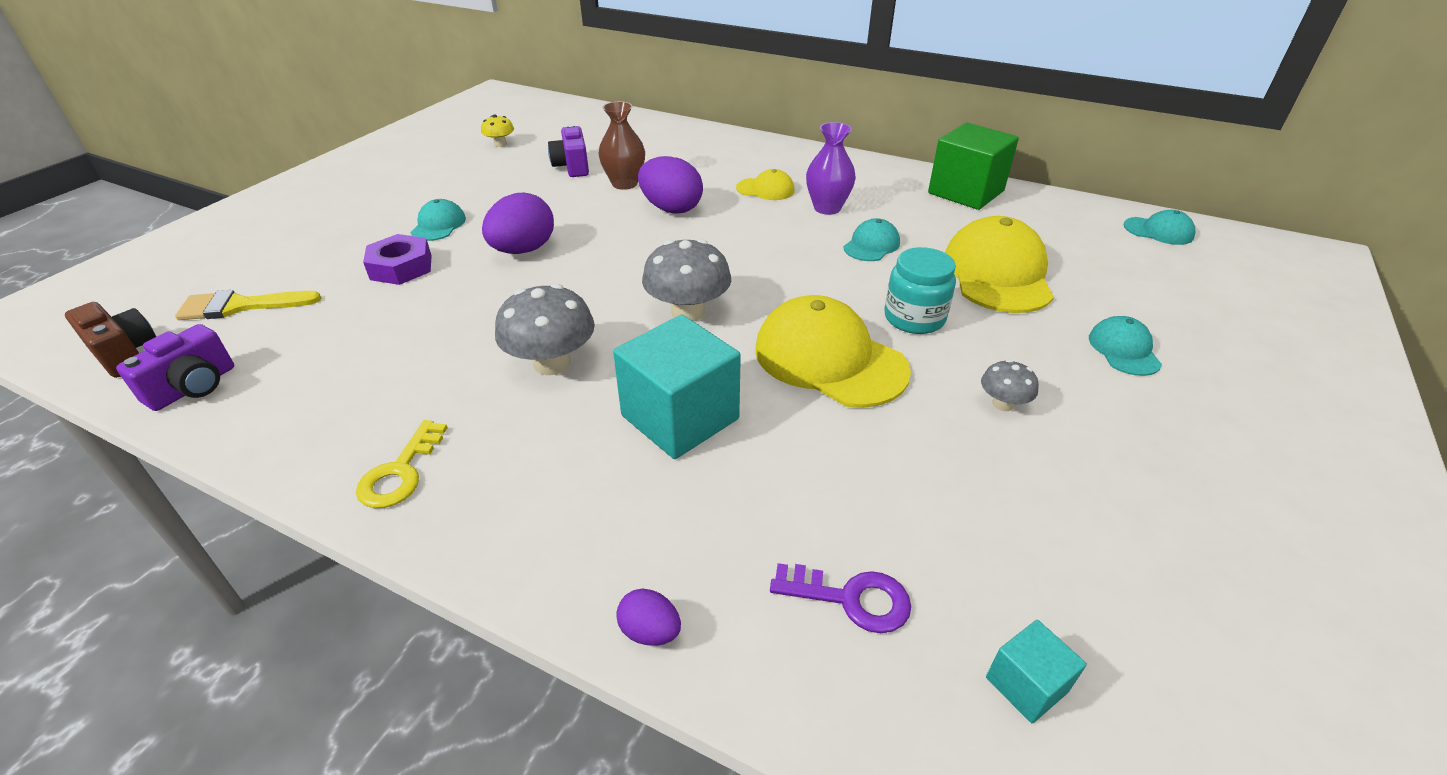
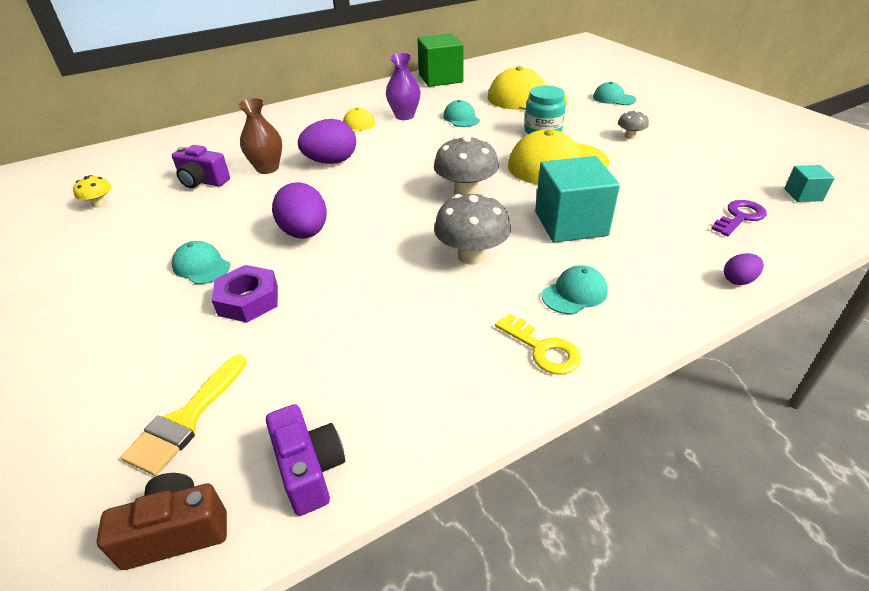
camera: 55 degrees left, 0 degrees up
(1158, 231) = (532, 57): turquoise cap -> turquoise cap (574, 293)

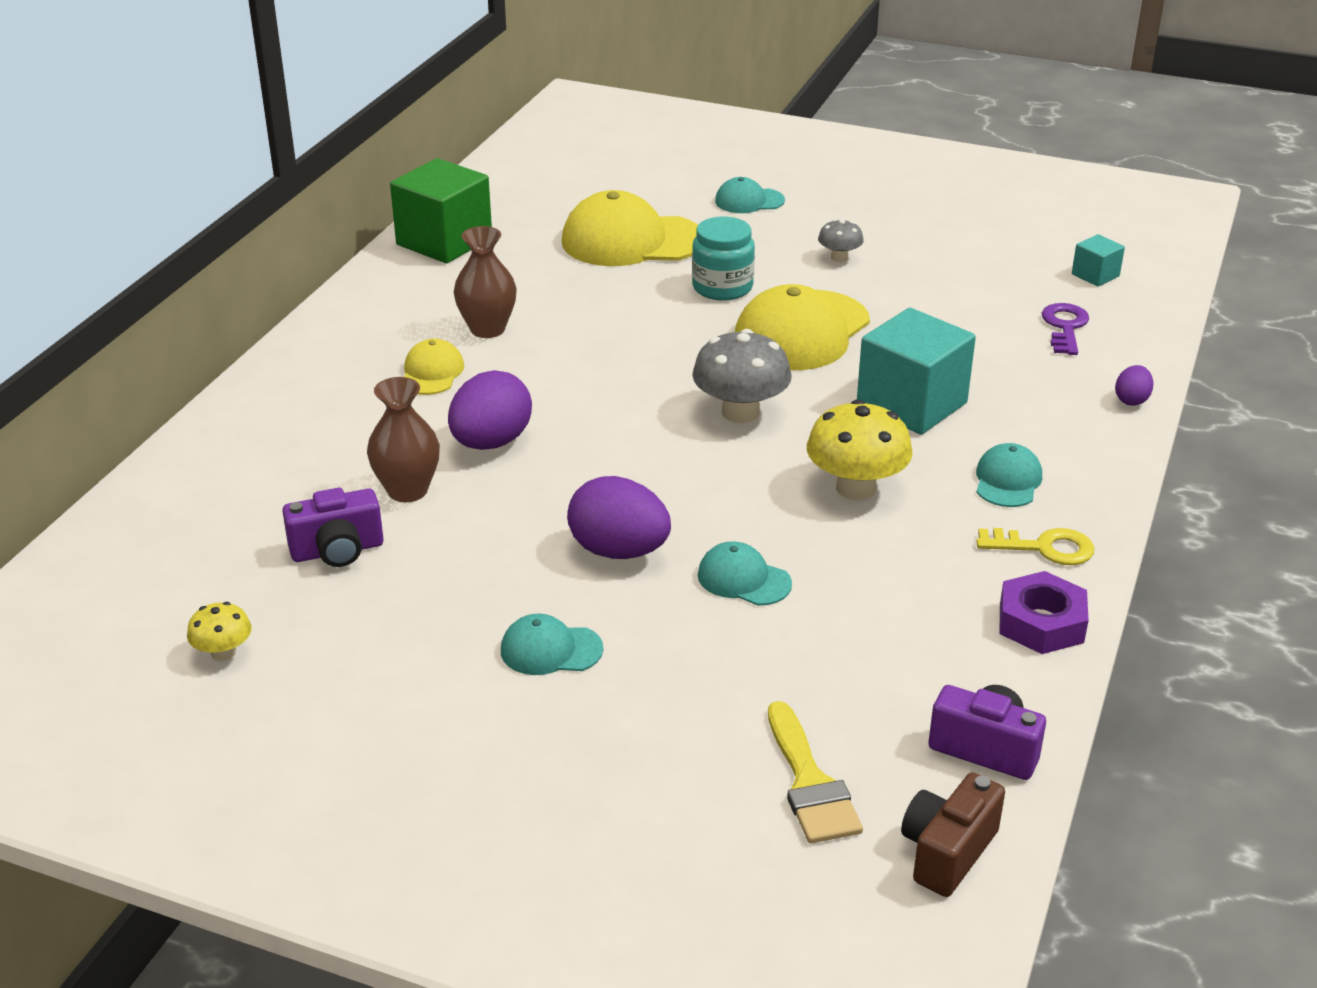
camera: 40 degrees left, 5 degrees down
(248, 300) = (680, 654): purple nut -> purple nut (1041, 623)
(404, 116) = (487, 329): purple vase -> brown vase
(461, 118) = (580, 304): turquoise cap -> turquoise cap (743, 579)
(471, 255) = (856, 488): grey mushroom -> yellow mushroom

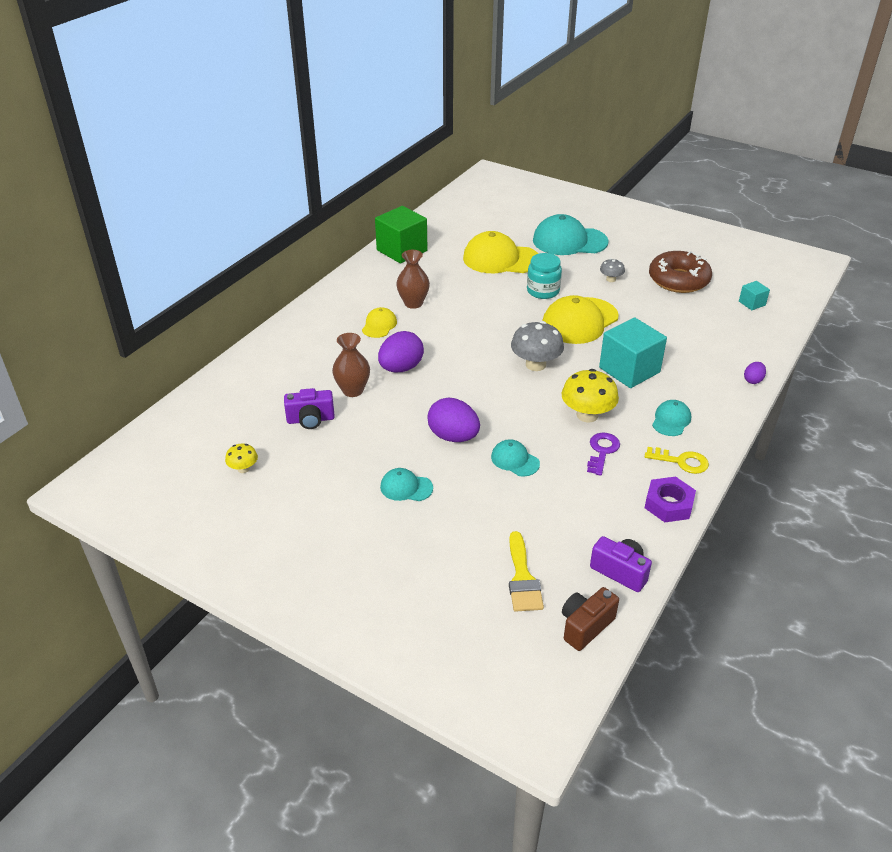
camera: 10 degrees right, 5 degrees up
(749, 201) = (569, 241): turquoise cap -> turquoise cap, size x1.97
(958, 248) = (678, 280): none -> brown donut
(1065, 327) = (726, 333): purple key -> purple key (602, 451)

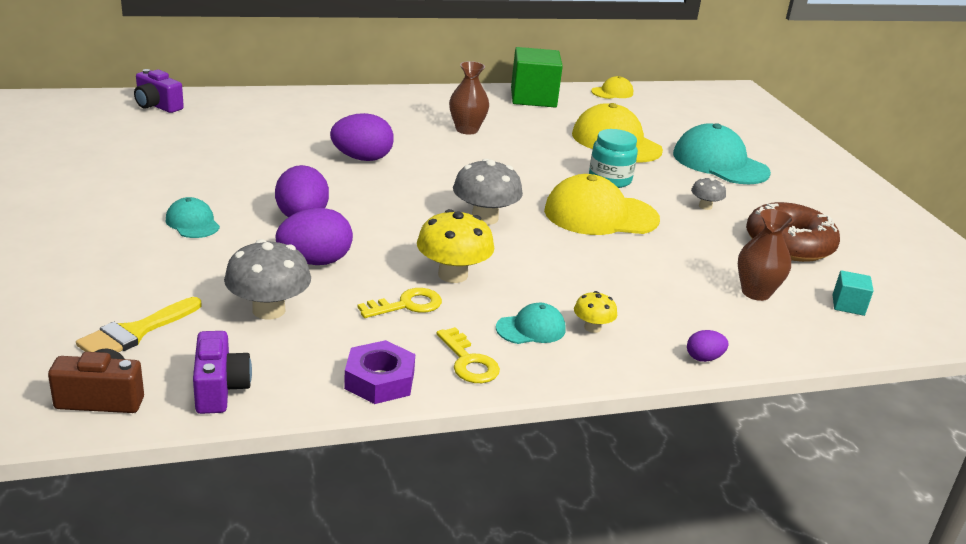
camera: 40 degrees right, 10 degrees down
(243, 468) = (117, 146): yellow mushroom -> yellow mushroom (592, 327)
(310, 420) = (224, 148): purple camera -> purple camera (157, 106)
(353, 390) = (294, 150): brown vase -> brown vase (756, 292)
(379, 325) = (406, 128): yellow cap -> yellow cap (612, 92)
(515, 460) = (315, 261): turquoise cap -> purple egg
(553, 509) = (269, 310): none -> grey mushroom
(602, 451) = (407, 305): purple key -> yellow key
(629, 370) = (572, 272): turquoise cube -> none

